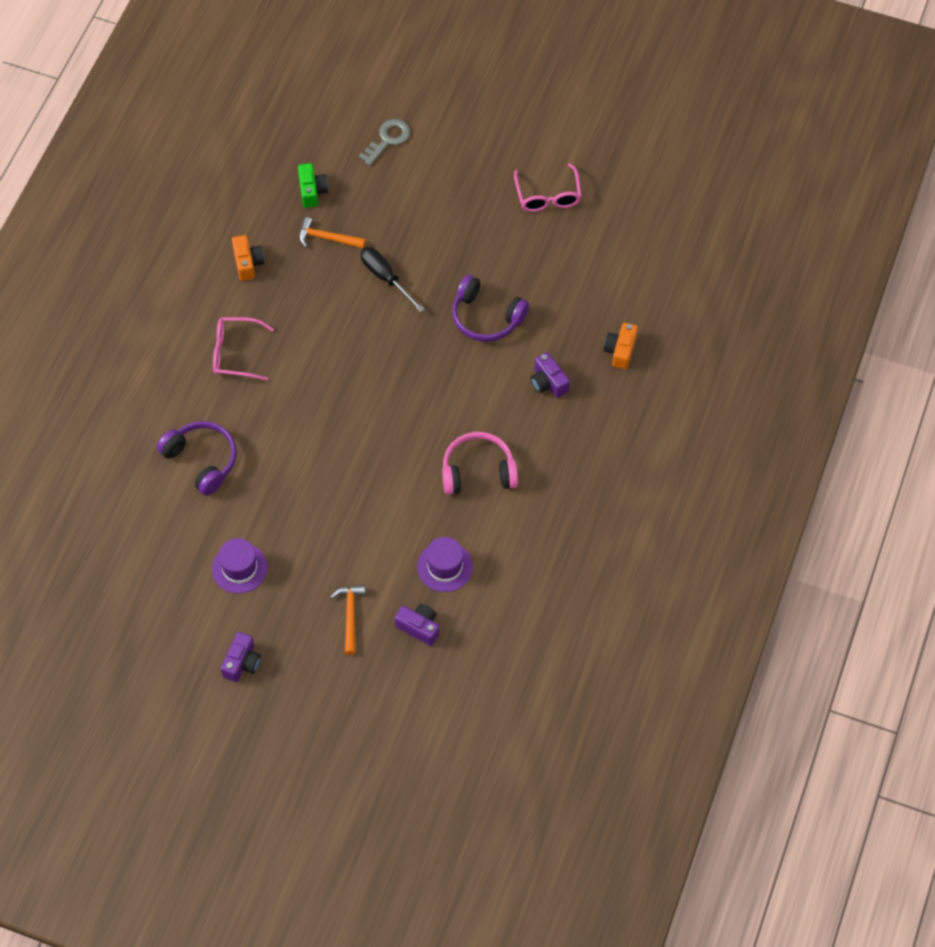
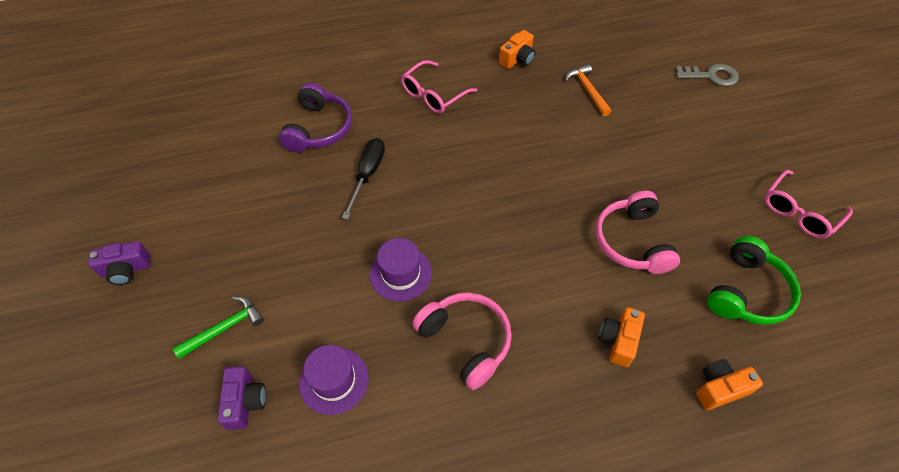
camera: 55 degrees right, 5 degrees down
(235, 353) = (433, 95): pink glasses -> pink glasses turned 105 degrees counterclockwise
(239, 568) = (228, 211): purple hat -> purple hat (400, 273)
(312, 191) = (616, 59): green camera -> none
(350, 616) = (225, 328): orange hammer -> green hammer
(385, 278) = (592, 146): black screwdriver -> black screwdriver (367, 174)
(486, 317) = (632, 241): purple headphones -> pink headphones
(548, 382) = (618, 341): purple camera -> orange camera
(576, 281) = (747, 292): none -> green headphones

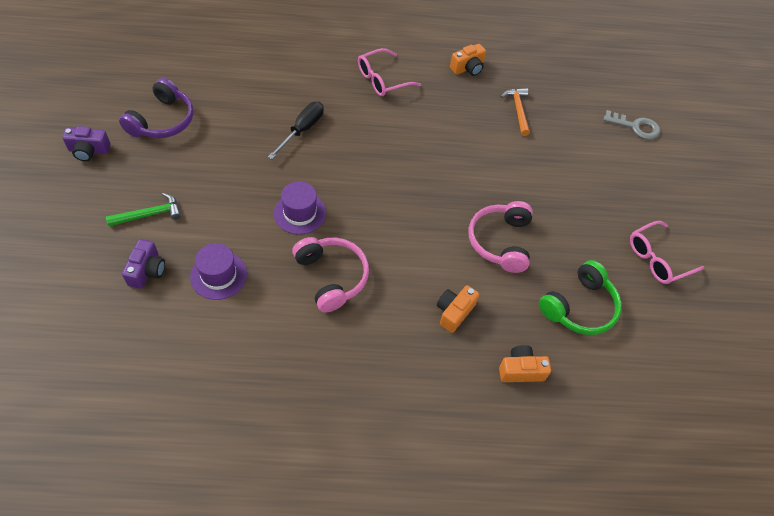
camera: 10 degrees right, 0 degrees up
(319, 128) = (276, 82): purple headphones -> purple headphones (162, 121)

